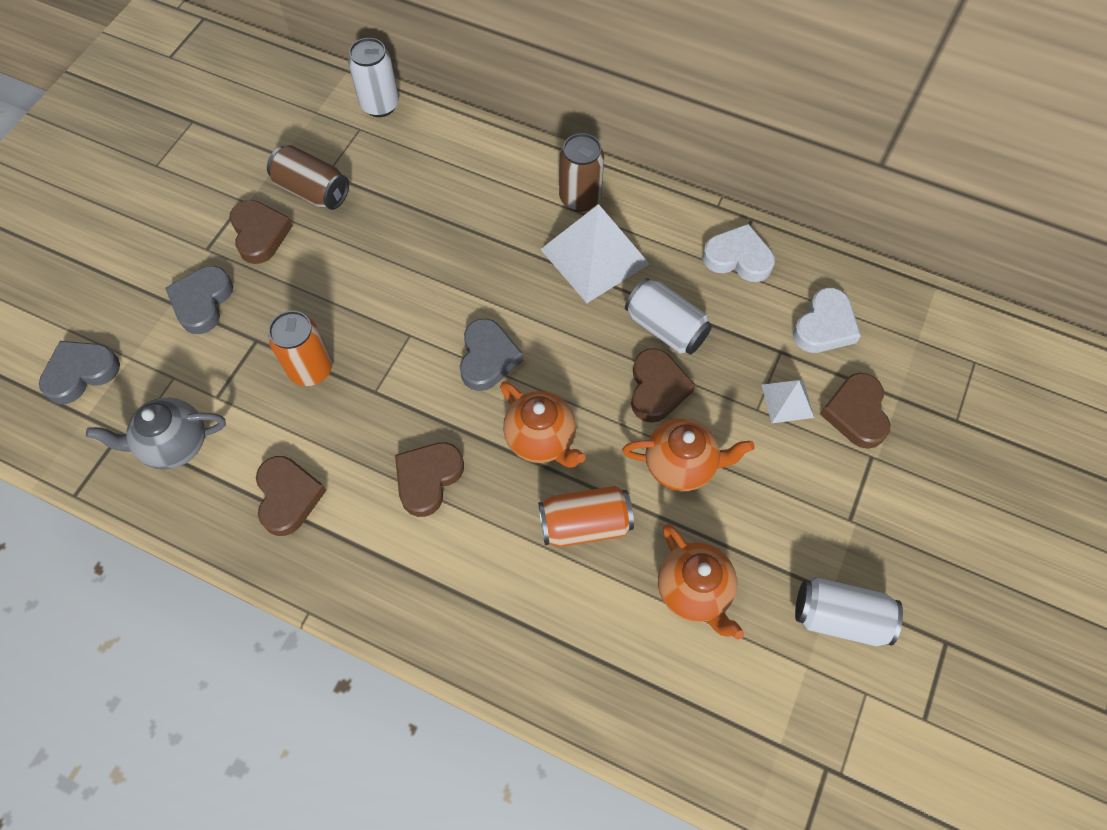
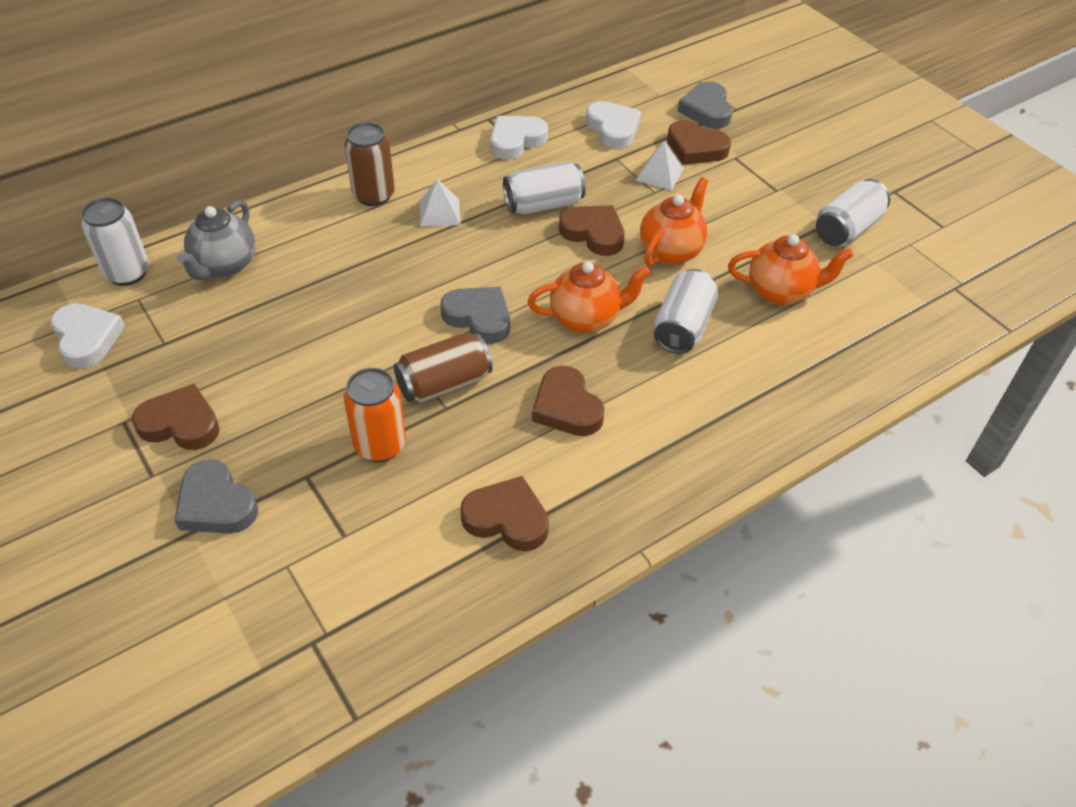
camera: 60 degrees left, 15 degrees down
(81, 373) = (200, 654): grey heart -> grey heart (706, 110)
(174, 445) = (371, 595): grey teapot -> grey teapot (224, 266)
(303, 128) = (87, 338): none -> white heart
(312, 191) = (173, 362): brown can -> brown can (444, 384)
(585, 524) = (682, 327): orange can -> white can
(594, 256) = (439, 212): white pyramid -> white pyramid, size x0.51

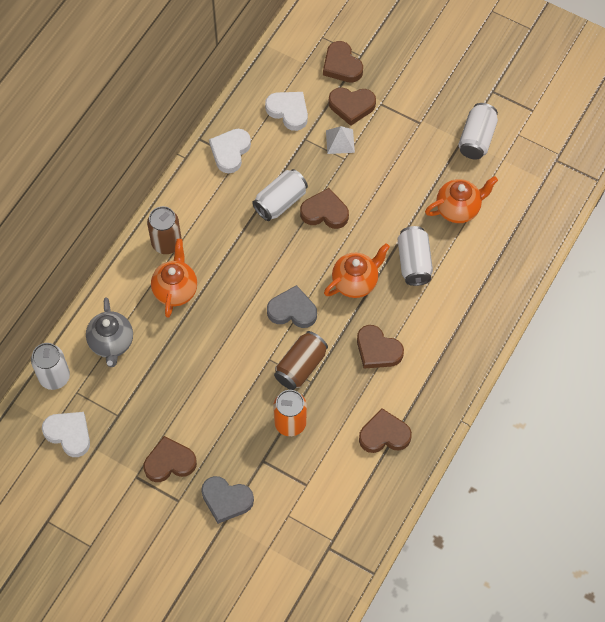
camera: 25 degrees left, 15 degrees up
(439, 212) = (218, 238): white pyramid -> none
(671, 251) = (379, 205): orange teapot -> orange teapot (175, 290)
(706, 110) = (342, 65): grey heart -> brown heart

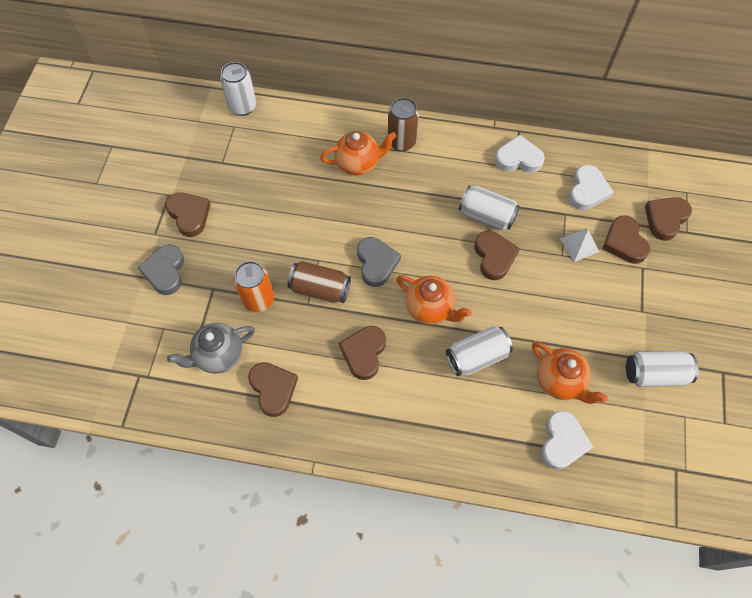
camera: 70 degrees right, 0 degrees up
(69, 434) = (194, 134): white heart -> white heart (562, 442)
(111, 343) = (288, 135): grey teapot -> grey teapot (218, 355)

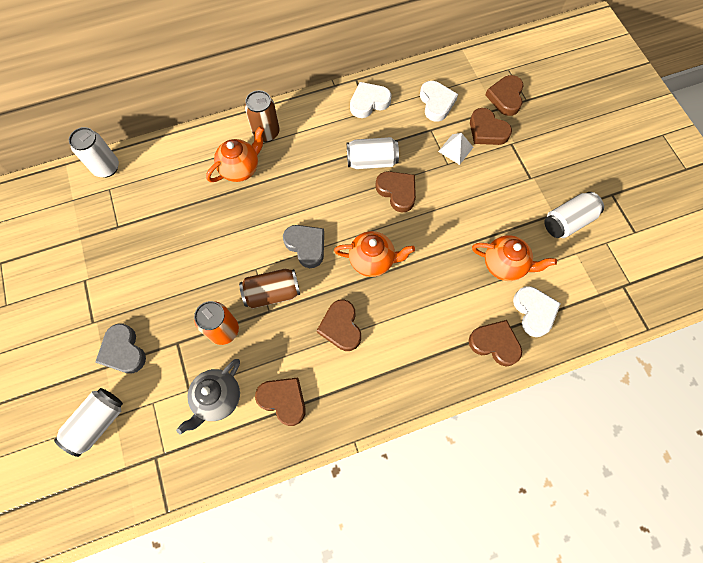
camera: 30 degrees left, 5 degrees up
(189, 215) = (115, 289): brown heart -> brown heart (495, 343)
(476, 356) = (431, 280): white can -> white can (98, 422)

